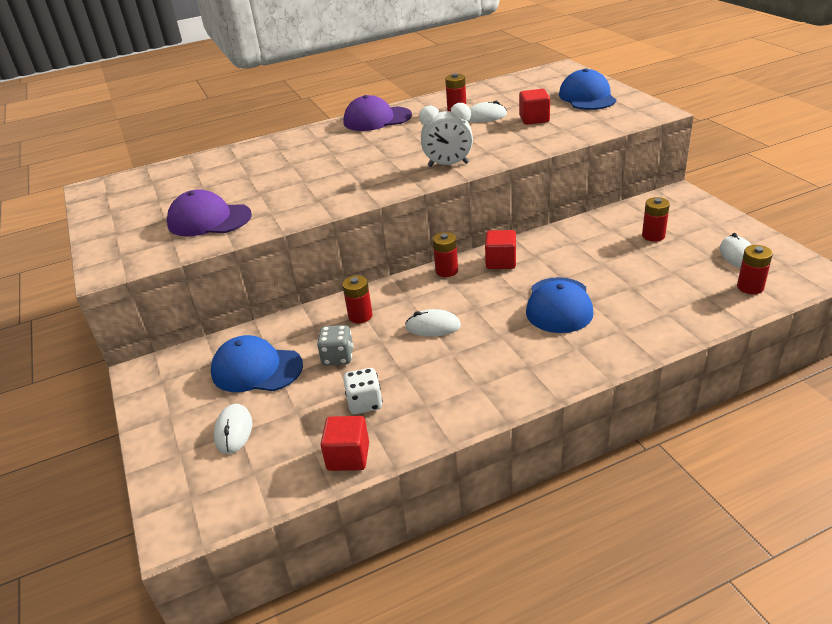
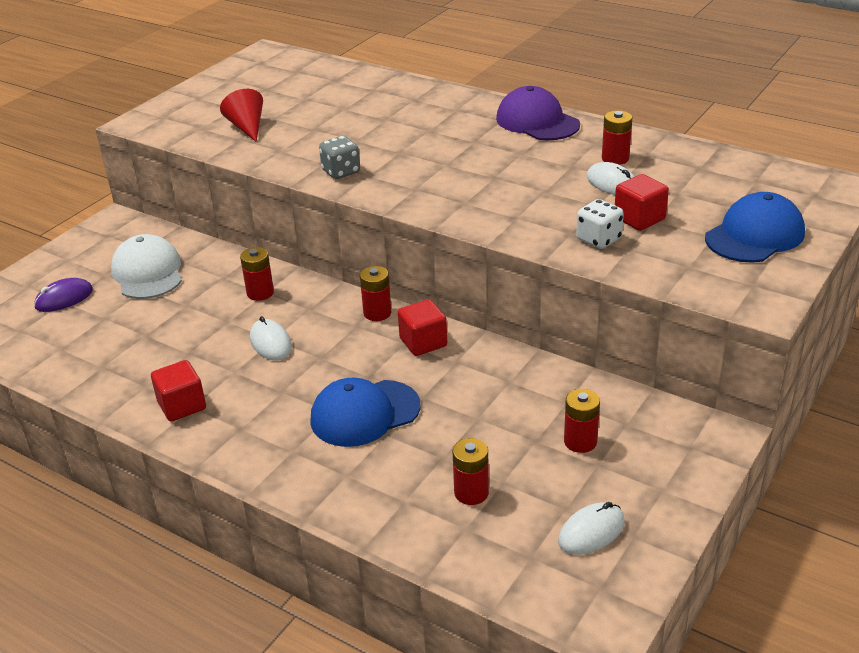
camera: 55 degrees right, 0 degrees up
(209, 220) = (247, 127): purple cap -> red cone
(233, 431) = (64, 298): white mouse -> purple mouse
(256, 369) = (148, 273): blue cap -> white cap
(338, 357) = (189, 307): grey dice -> grey dice (341, 172)
(348, 456) = (58, 370): red cube -> red cube (182, 406)
(365, 403) = (131, 350): white dice -> white dice (598, 239)
(448, 165) = (460, 205): white clock -> none
(750, 287) = (517, 562): red battery -> red battery (471, 493)

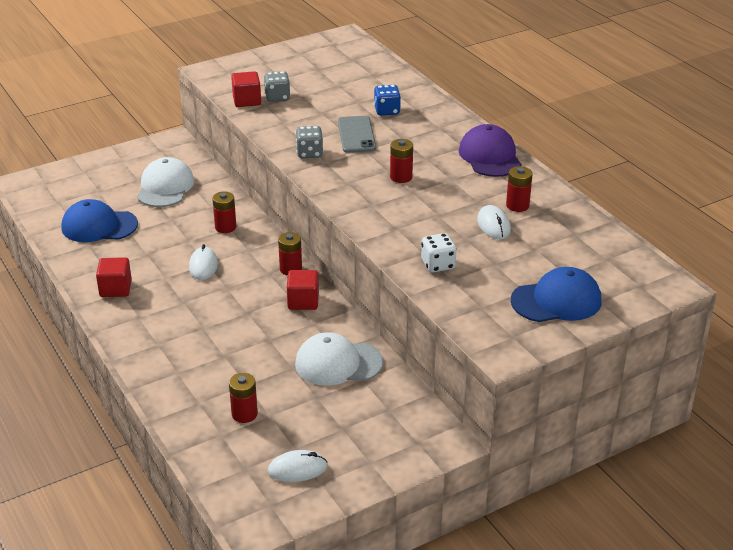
camera: 25 degrees right, 0 degrees up
(64, 298) = (100, 188): purple mouse -> none
(247, 127) = (277, 97): red cone -> grey dice
(364, 413) = (223, 336): blue cap -> blue cap (99, 226)
(375, 140) = (356, 135): none -> grey phone
(384, 109) = (387, 111): none -> blue dice
(524, 394) = (338, 363): none -> white cap
(580, 442) = (345, 409): red battery -> red battery (401, 177)
(639, 219) = (484, 259): red cube -> red cube (247, 101)

